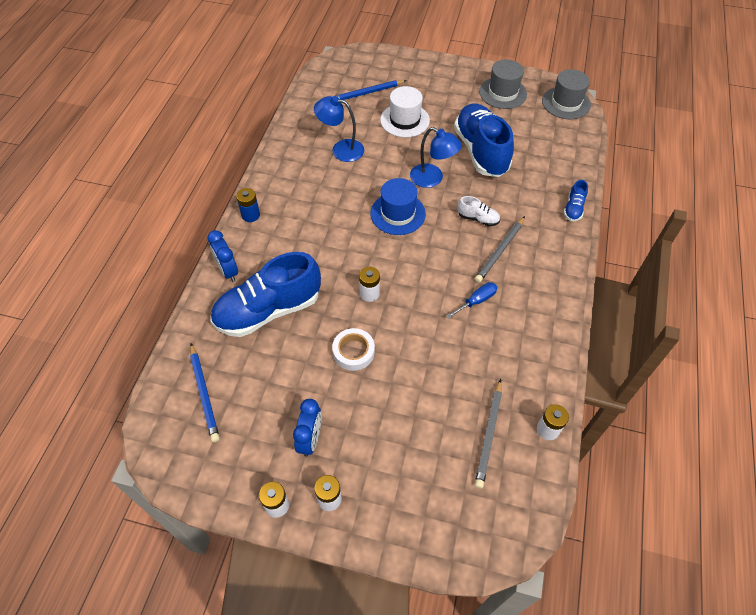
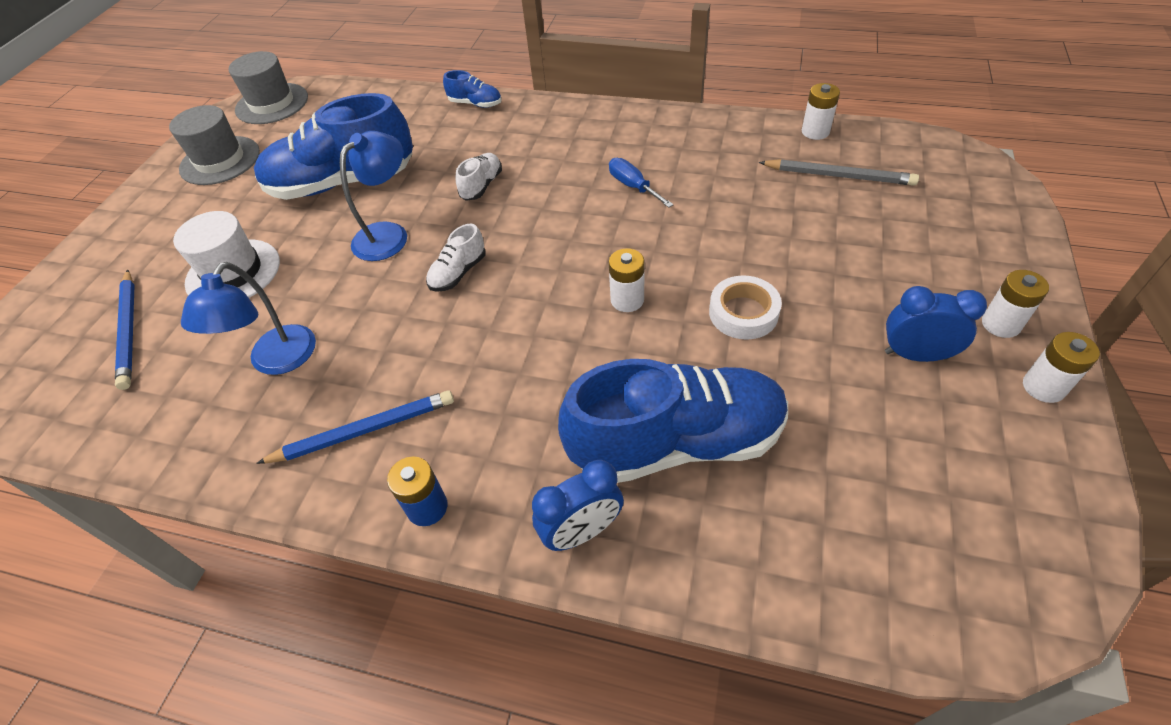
camera: 85 degrees left, 5 degrees down
(204, 393) = (884, 531): blue pencil -> blue pencil (364, 431)
(268, 310) = (676, 443): blue shoe -> blue shoe turned 75 degrees counterclockwise
(398, 213) = (458, 273): blue hat -> white shoe
(500, 251) = (544, 165): grey pencil -> none

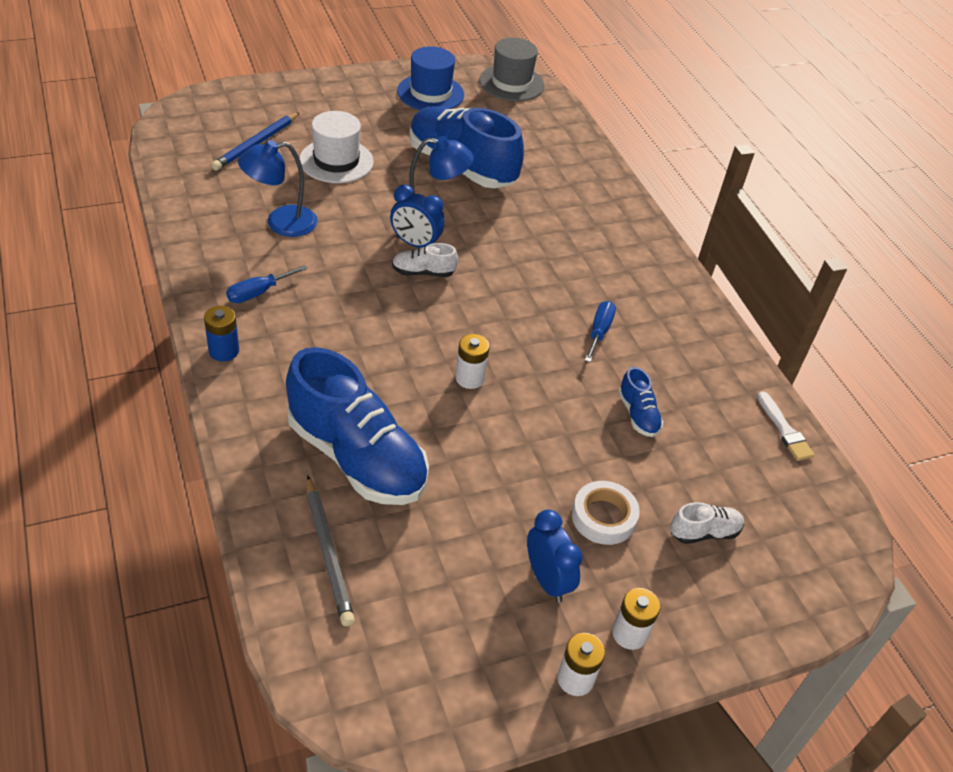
camera: 45 degrees right, 5 degrees down
(220, 160) = (430, 93): grey hat -> blue hat
(364, 431) = (258, 293): blue pencil -> blue screwdriver
(475, 104) = (615, 192): blue shoe -> blue shoe (638, 415)
(481, 186) = (523, 242): white shoe -> white shoe (704, 532)
(582, 532) = (254, 434): blue clock -> blue clock (415, 244)
(743, 313) = (510, 453): white tape -> white tape (603, 517)
(815, 132) = (784, 430): white battery -> white brush
(838, 176) = (734, 466): grey pencil -> grey pencil (328, 552)

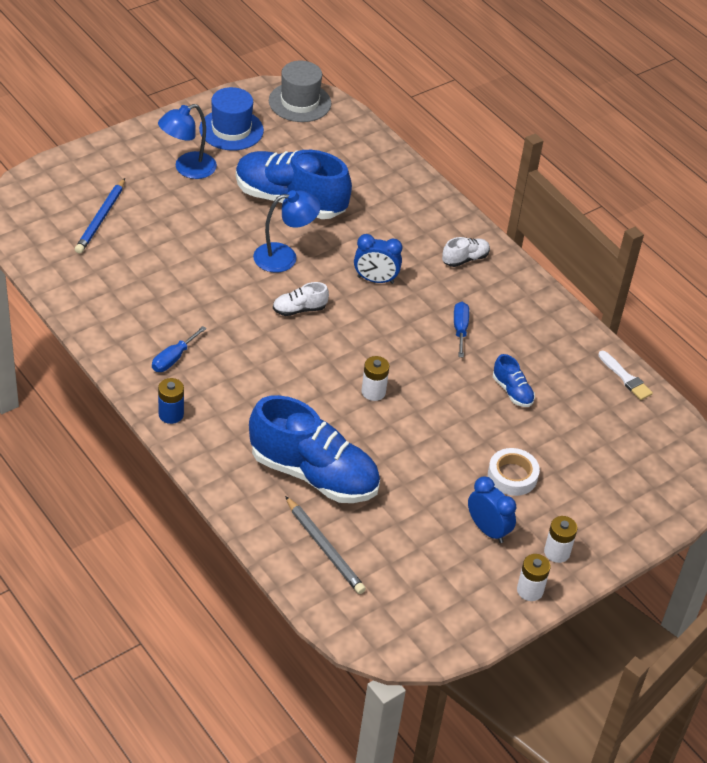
camera: 15 degrees left, 0 degrees up
(281, 223) = (161, 291): blue lamp -> blue lamp (187, 169)
(336, 161) = (179, 220): white hat -> none
(415, 244) = (282, 285): blue clock -> blue clock (375, 280)
(704, 532) = (588, 470): white shoe -> white shoe (465, 259)

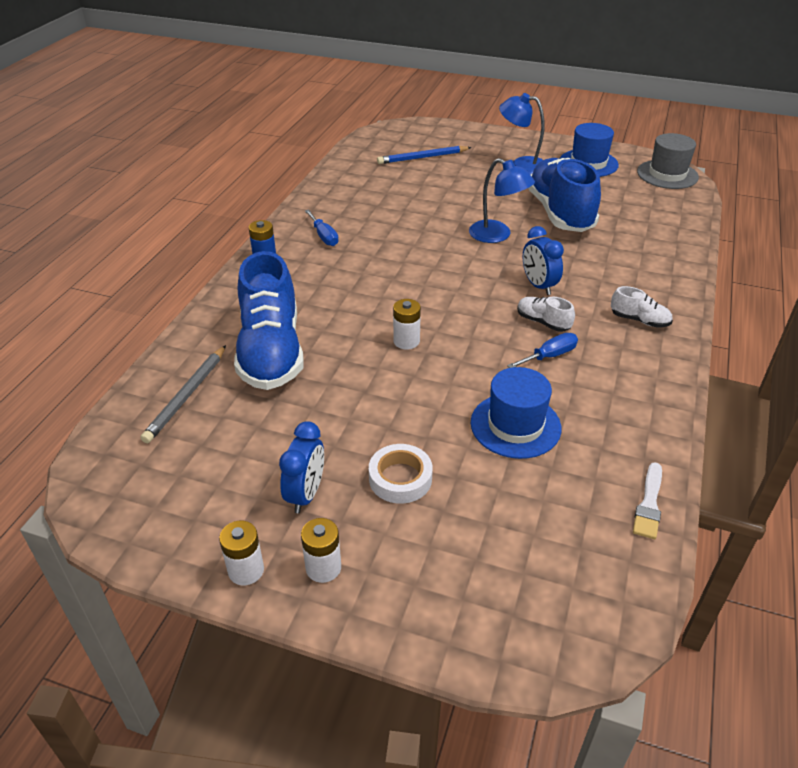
camera: 60 degrees right, 5 degrees down
(173, 359) = (324, 236): blue screwdriver -> blue screwdriver turned 120 degrees counterclockwise
(299, 309) = (450, 265): white shoe -> white shoe (543, 322)
(512, 391) = (515, 425): blue shoe -> blue hat

